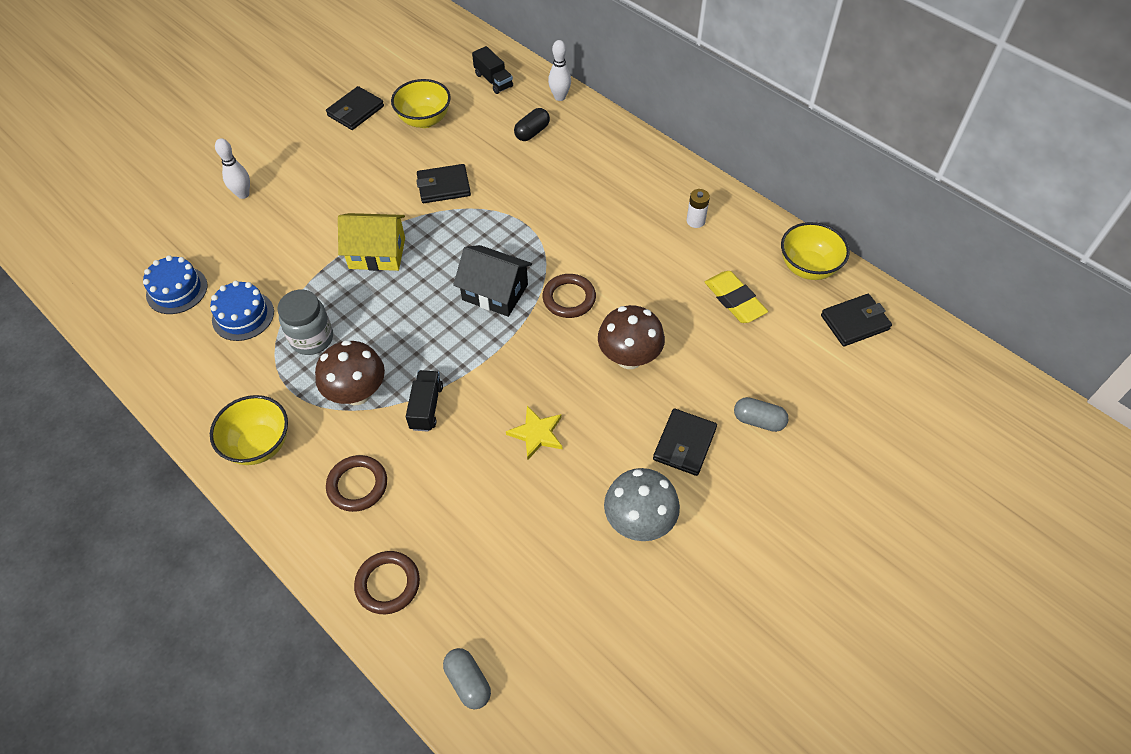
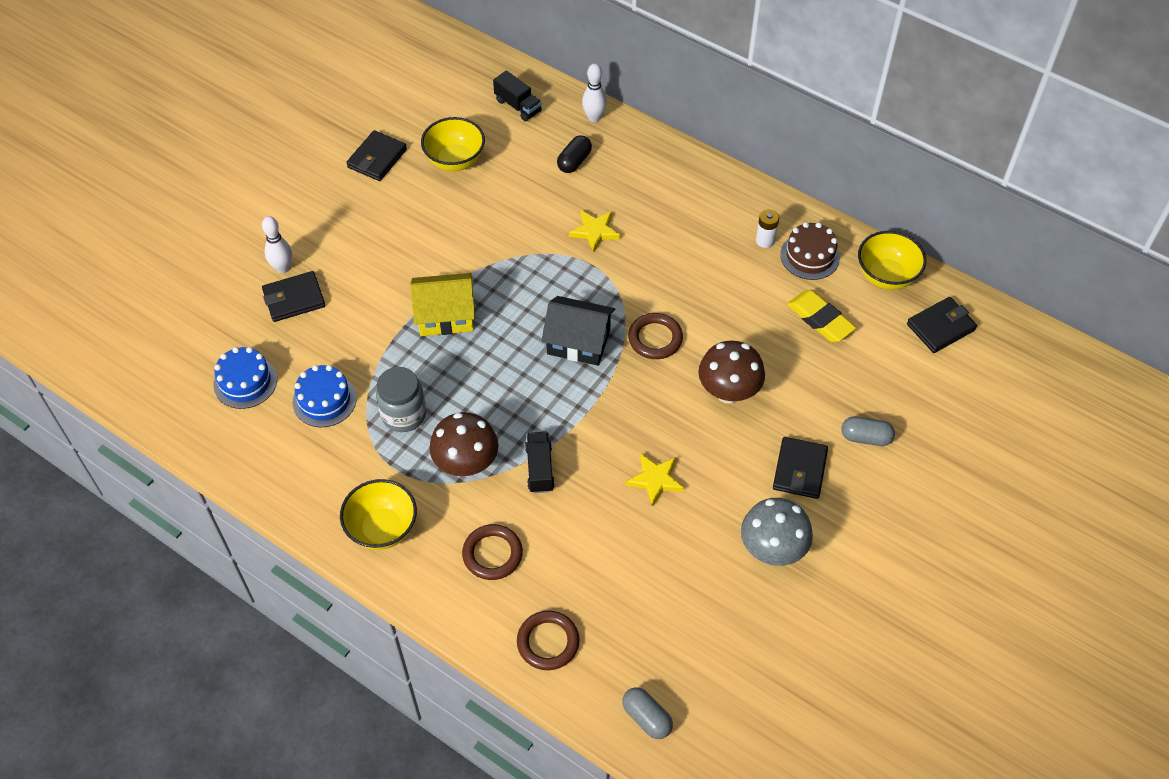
camera: 10 degrees left, 0 degrees up
(443, 186) = (496, 234): black wallet -> black wallet (294, 299)
(536, 194) = (595, 231): none -> yellow star
(736, 240) = (810, 256): none -> brown cake

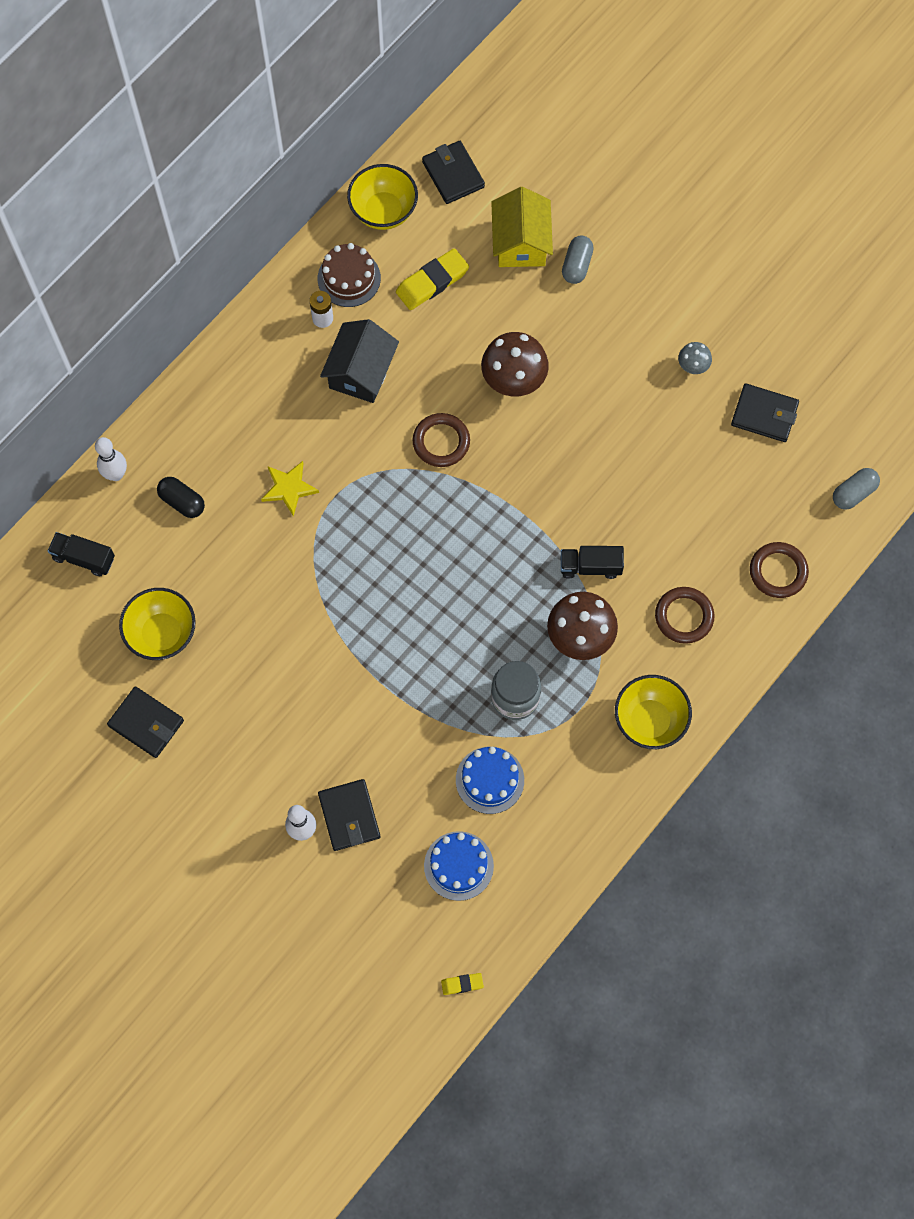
camera: 85 degrees left, 15 degrees up
(138, 392) = (462, 984): none -> yellow eraser
(445, 315) = (389, 651): yellow house -> yellow house (521, 242)
(518, 106) = (84, 558): black truck -> black truck turned 120 degrees counterclockwise
(578, 342) = (438, 517): black house -> black house (361, 372)
(655, 479) = (610, 460): yellow star -> none
(772, 550) = (693, 366): grey mushroom -> grey mushroom, size x0.51
(799, 470) = (609, 329): black wallet -> black wallet (764, 415)

